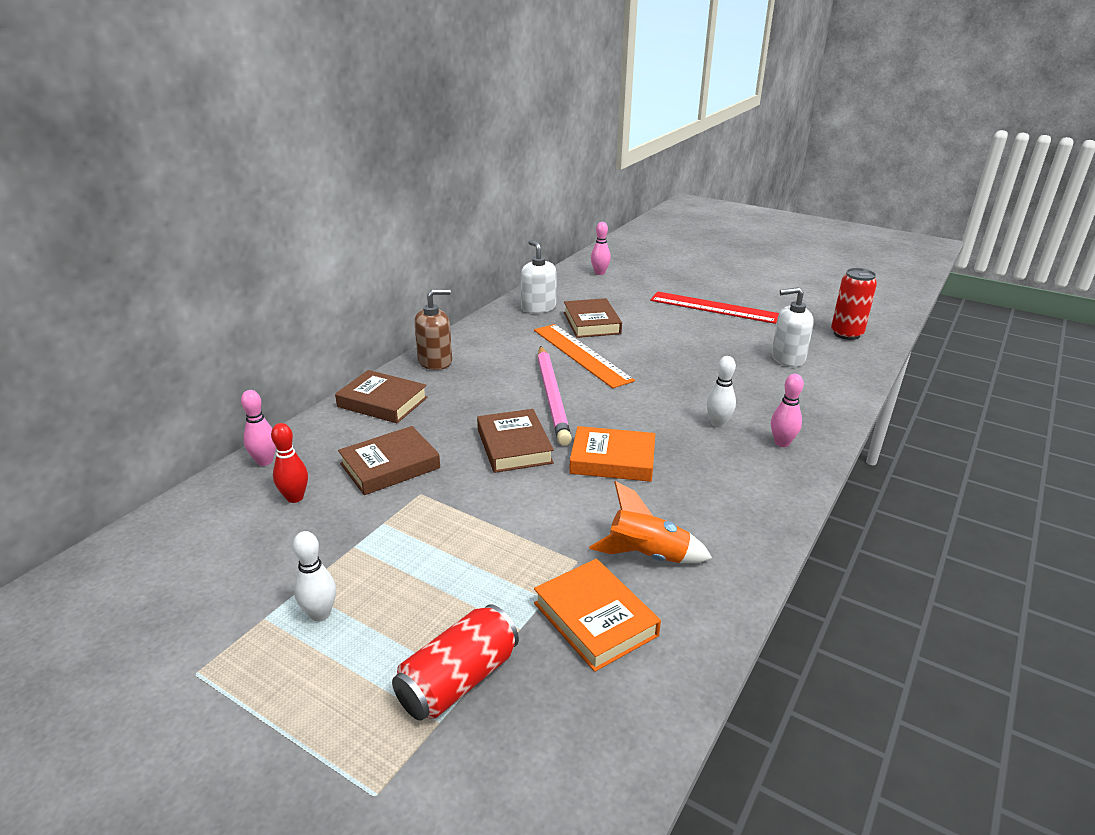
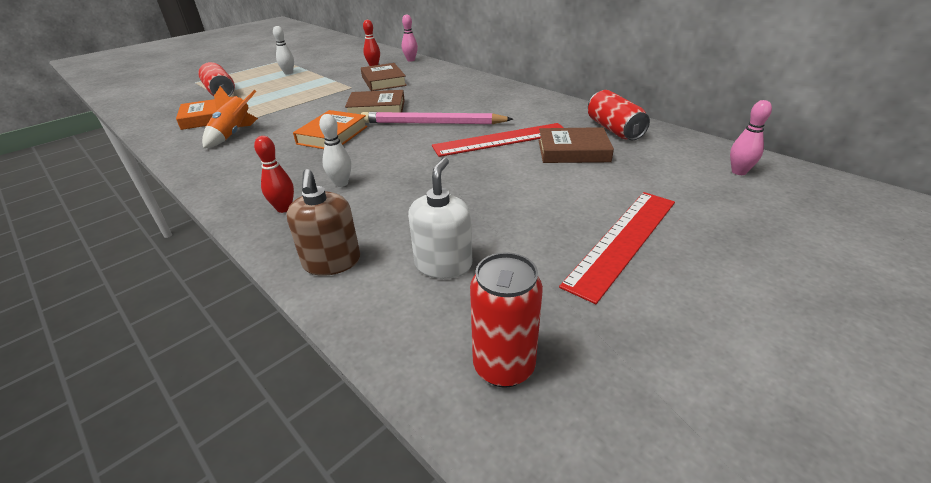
camera: 105 degrees right, 5 degrees up
(382, 402) = (456, 79): brown book -> none
(435, 361) = (507, 91): brown soap dispenser -> brown soap dispenser (332, 262)
(538, 307) = (614, 129): white soap dispenser -> red can
(581, 354) = (501, 140): orange ruler -> red ruler
(782, 443) = (284, 208): pink bowling pin -> red bowling pin

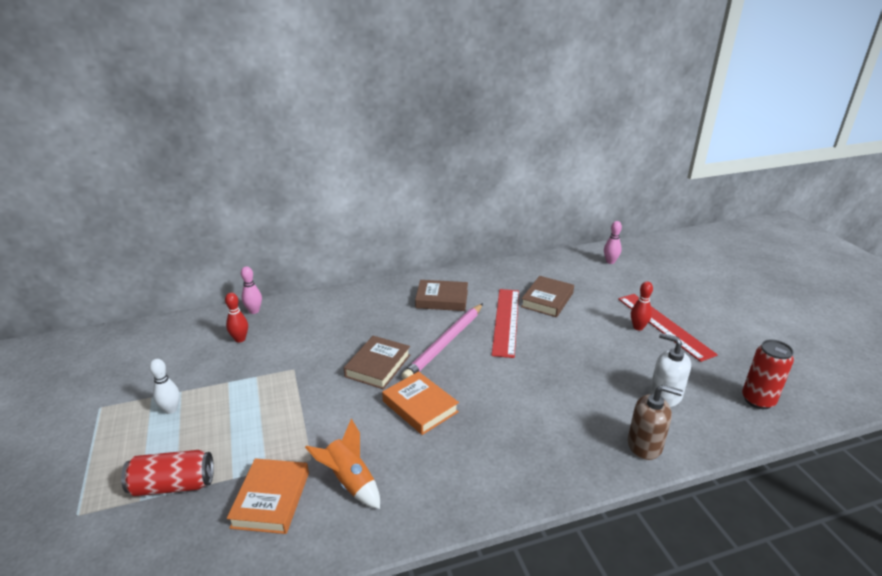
camera: 65 degrees left, 5 degrees down
(284, 208) = (553, 460): red bowling pin -> red bowling pin (638, 327)
(341, 183) = (527, 419): white bowling pin -> none
(383, 81) = (302, 344): brown book -> brown book (442, 299)
(614, 129) = (526, 273): red can -> none

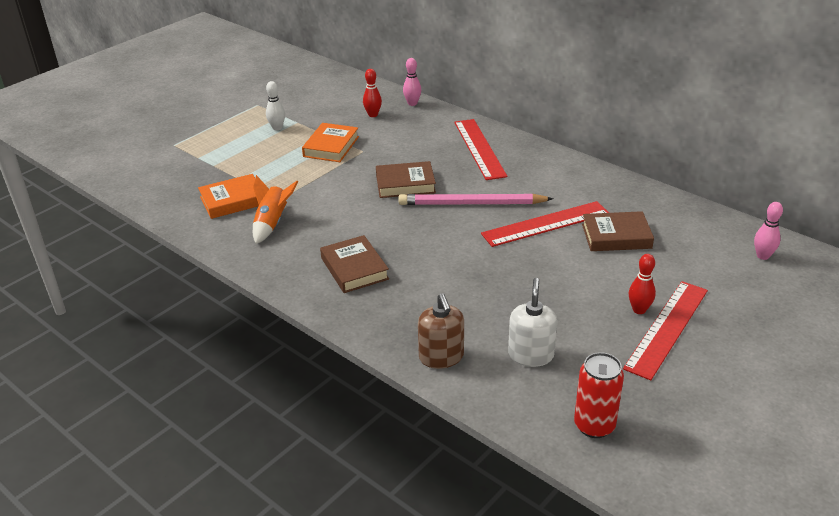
camera: 60 degrees right, 5 degrees up
(173, 485) = (217, 162): red can -> none
(370, 308) = (479, 148): none -> red ruler
(420, 406) = (376, 222): orange book -> orange book (331, 147)
(442, 299) = (538, 177): brown book -> brown book (354, 268)

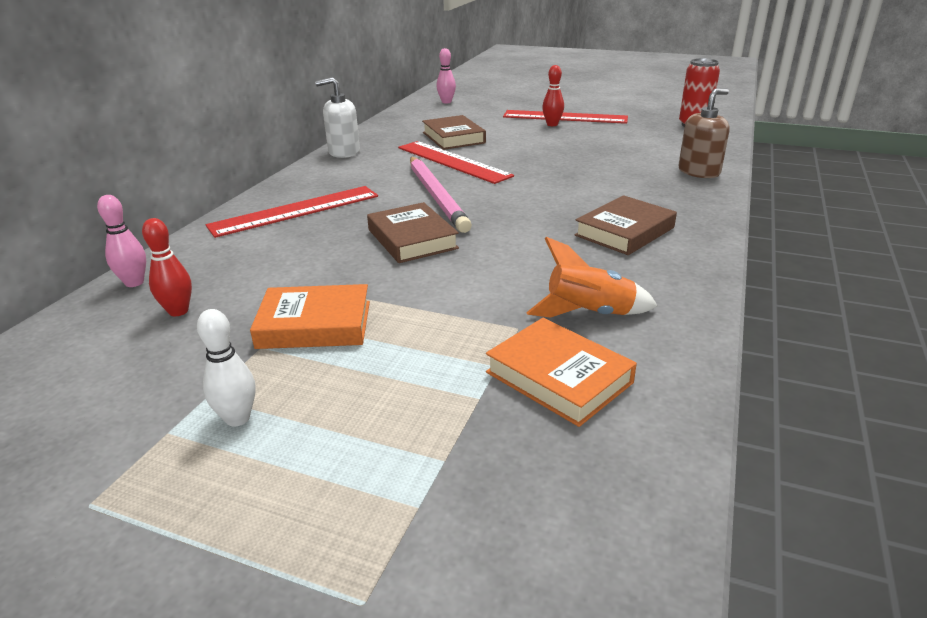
camera: 110 degrees left, 5 degrees down
(531, 355) = (650, 146): white soap dispenser -> white soap dispenser (344, 152)

